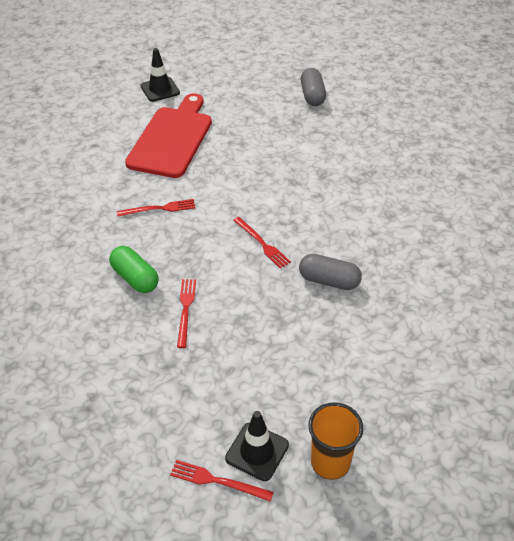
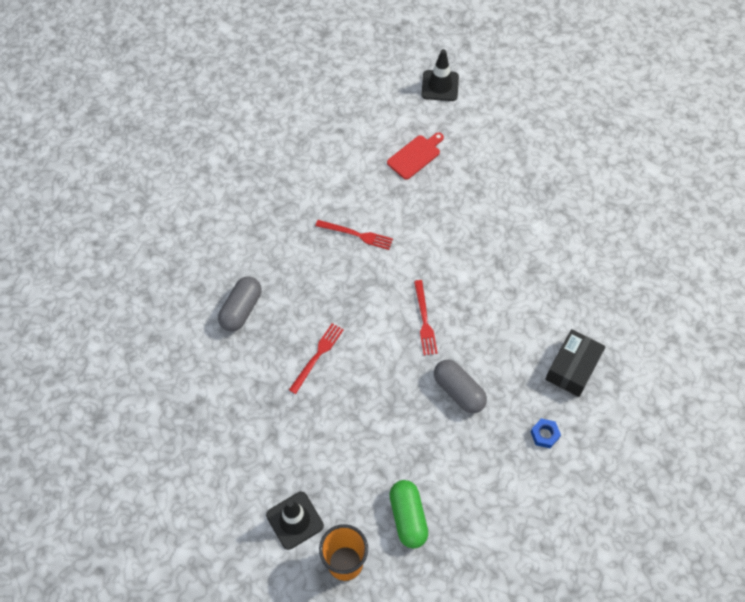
camera: 30 degrees right, 15 degrees up
(135, 278) = (294, 301): green capsule -> green capsule (408, 517)
(172, 139) = (415, 156): red cutting board -> red cutting board, size x0.47
(217, 481) = (250, 528): red fork -> none
(312, 96) = (589, 163): grey capsule -> grey capsule (241, 309)
(405, 225) = (572, 368): none -> black box
(421, 279) = (544, 435): none -> blue nut

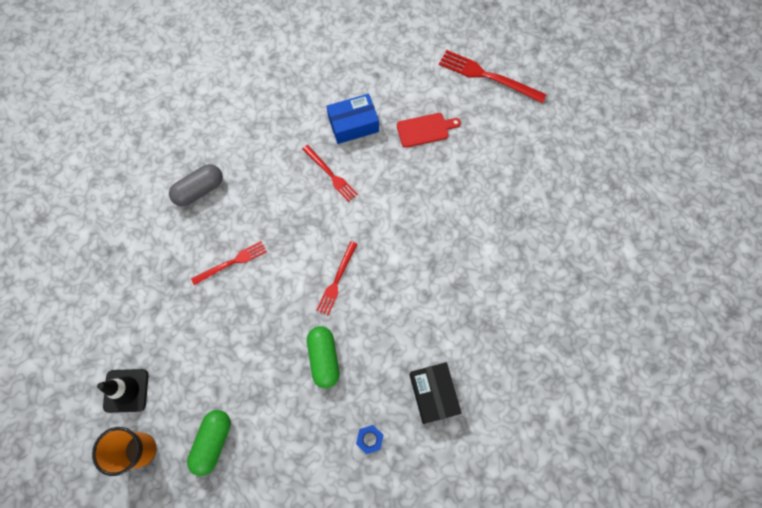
camera: 30 degrees right, 10 degrees up
(347, 182) = (353, 124): none -> blue box
(440, 86) = (488, 76): black traffic cone -> red fork
(458, 391) = (324, 358): grey capsule -> green capsule
(572, 368) = (433, 394): black box -> black box turned 75 degrees counterclockwise

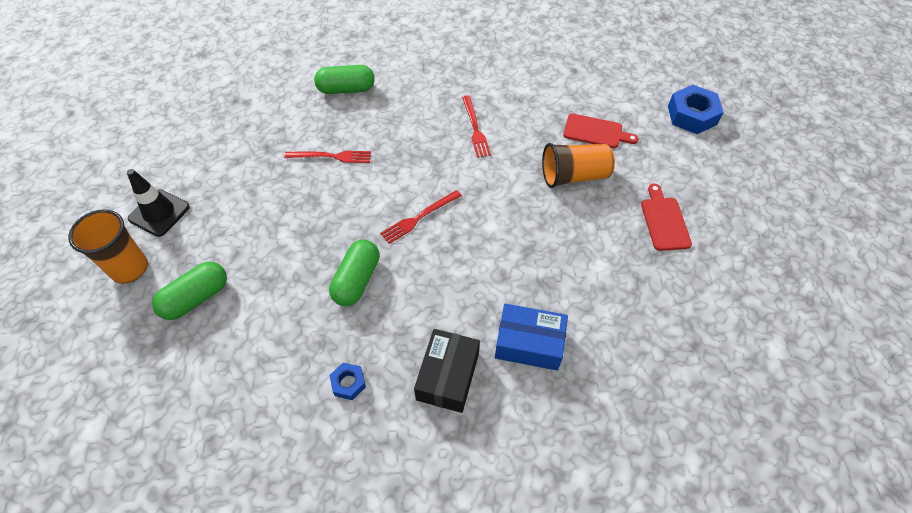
camera: 30 degrees right, 15 degrees down
(199, 190) = (346, 89): grey capsule -> green capsule
(353, 124) = (525, 99): blue box -> blue box (529, 343)
(430, 180) = (574, 176): none -> orange cup
(488, 76) = (692, 115): red fork -> blue nut
(513, 186) = (664, 221): none -> red cutting board

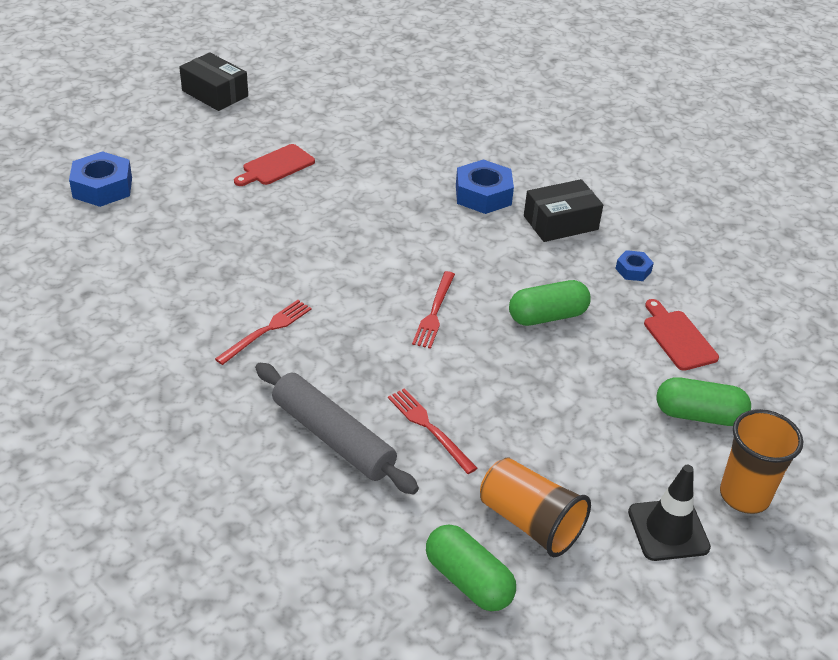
camera: 130 degrees left, 15 degrees down
(346, 89) = (305, 488): green capsule -> green capsule (468, 580)
(367, 115) = (333, 437): none -> grey rolling pin
(419, 218) = (434, 312): red fork -> red fork turned 90 degrees clockwise
(529, 343) = (483, 195): blue box -> blue nut
(574, 176) = (271, 234): orange cup -> orange cup (530, 522)
(596, 132) = (189, 241): red cutting board -> red cutting board (678, 337)
(813, 236) = (215, 93): none -> black box

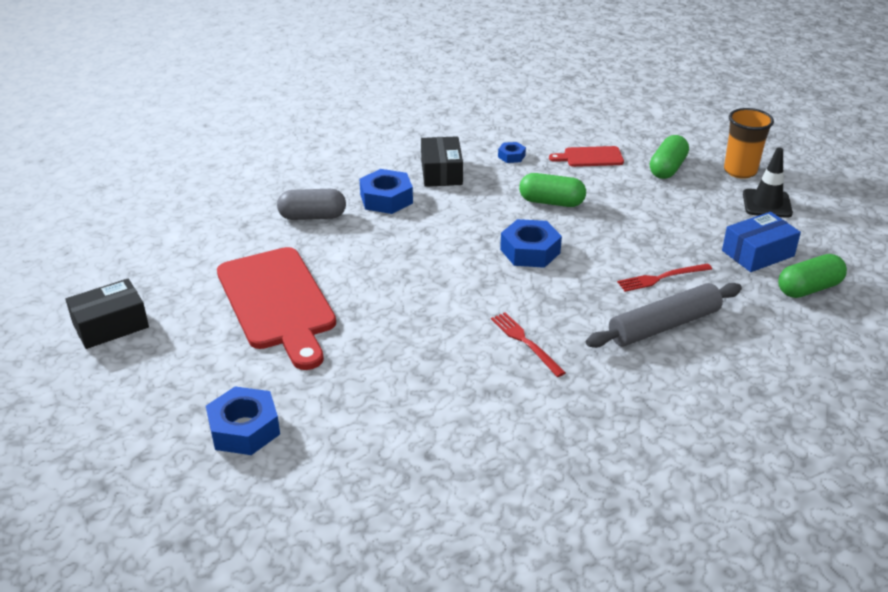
camera: 70 degrees left, 5 degrees down
(275, 166) = (277, 303): red cutting board -> red cutting board, size x2.11
(424, 156) = (312, 217): none -> grey capsule
(434, 312) = (530, 251): red fork -> blue nut
(530, 522) = (758, 253): orange cup -> blue box
(547, 316) = (551, 202): green capsule -> green capsule turned 75 degrees counterclockwise

